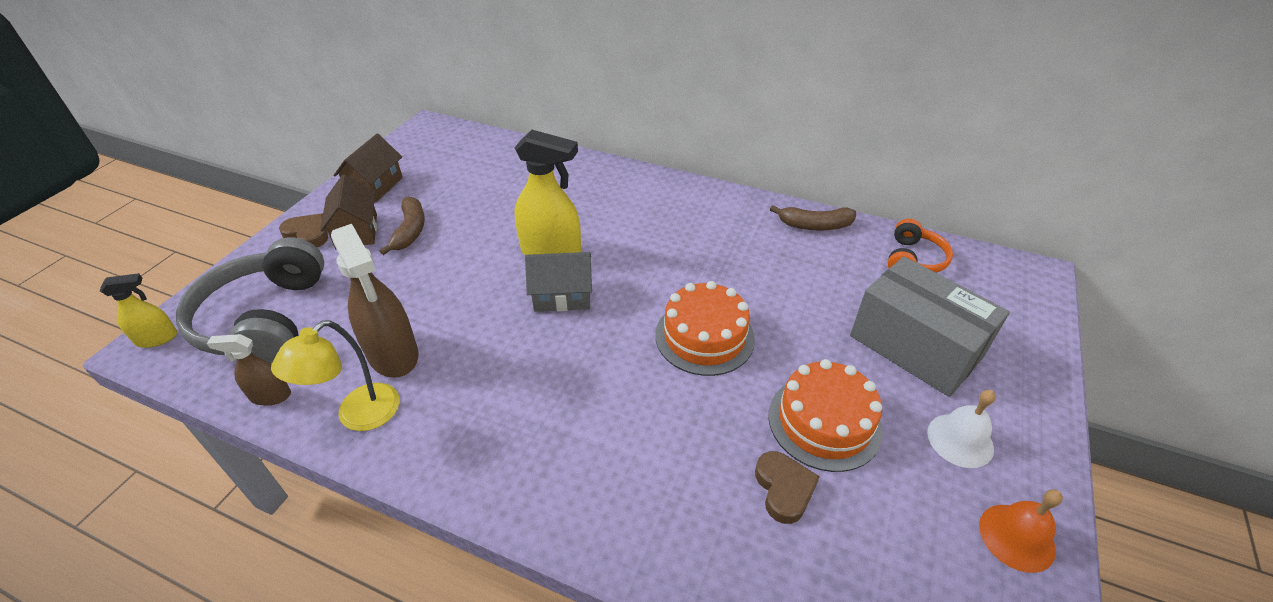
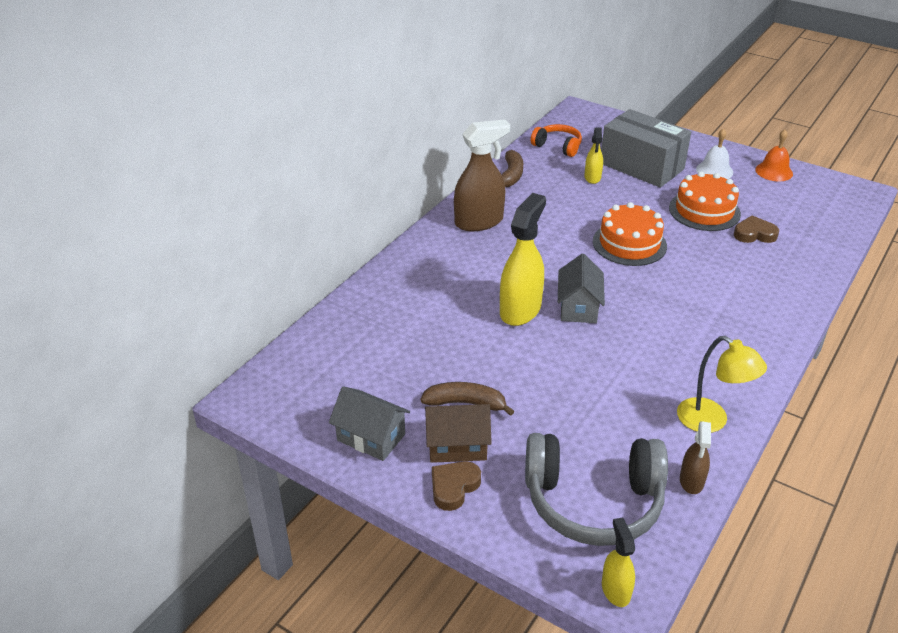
camera: 80 degrees left, 5 degrees down
(375, 186) = (371, 437): brown house -> grey house
(393, 354) = (643, 405): brown spray bottle -> brown spray bottle (479, 222)
(851, 296) = (592, 177): none -> yellow spray bottle
(915, 346) = (641, 166): grey box -> grey box turned 75 degrees clockwise

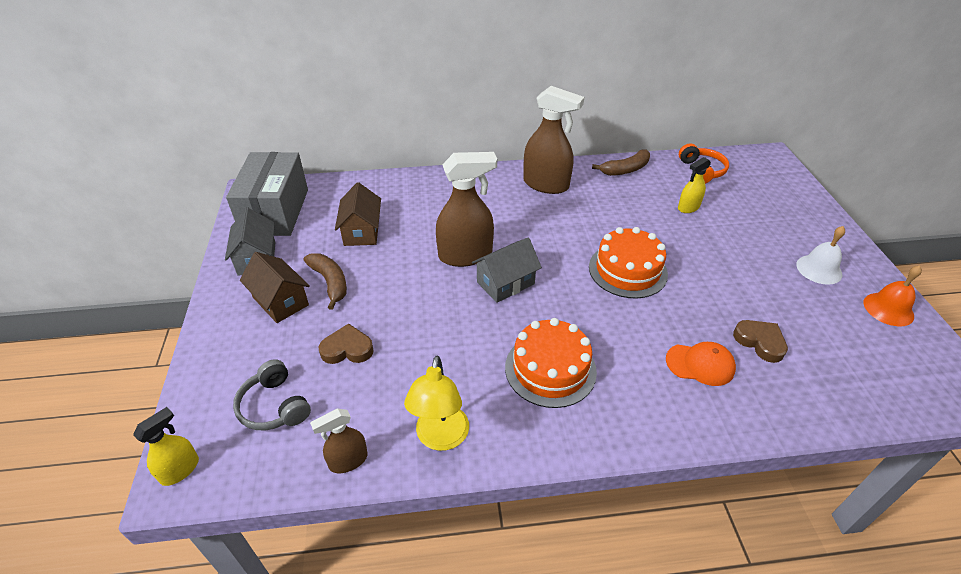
camera: 50 degrees right, 5 degrees up
(413, 352) = (362, 231): none -> brown house
(454, 487) = (235, 321): brown heart -> brown heart (347, 349)
(520, 310) = (465, 255): yellow spray bottle -> brown spray bottle
(593, 501) = (274, 406): grey headphones -> grey headphones, size x0.53
(641, 166) = (750, 224): grey box -> grey box (275, 211)
(704, 211) = (744, 292): orange cake -> orange cake (550, 369)
(750, 269) = (700, 364): none -> orange cap

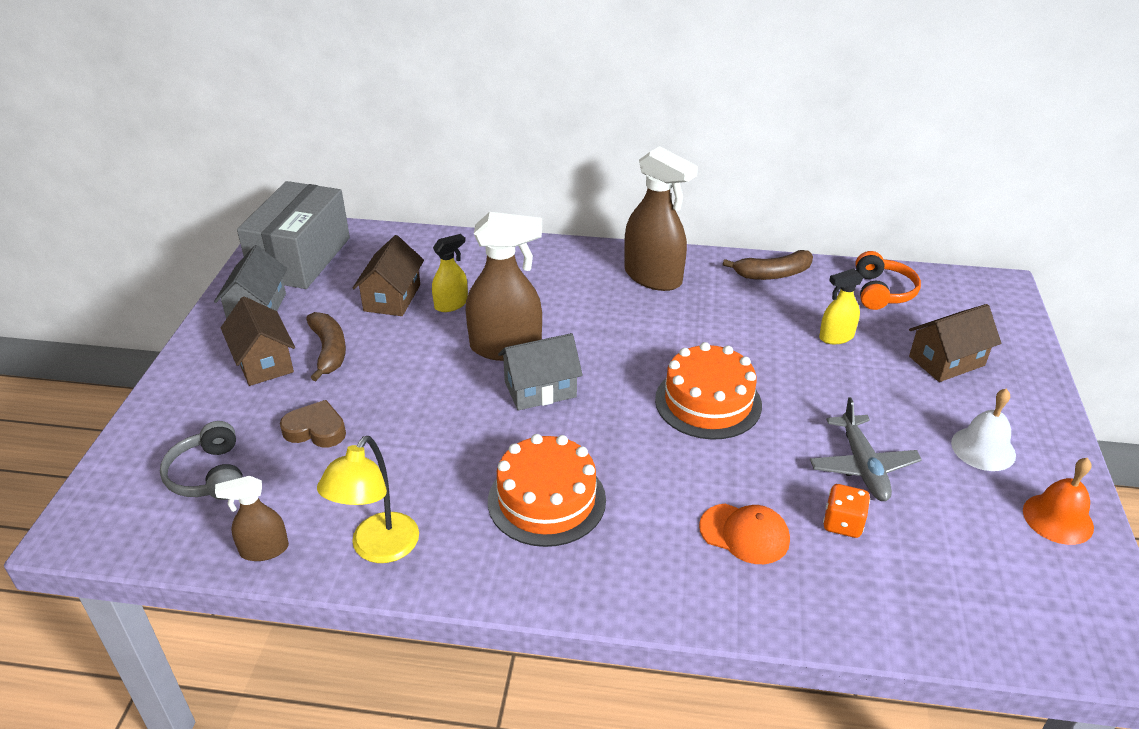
camera: 15 degrees right, 5 degrees down
(180, 470) = (85, 519): yellow spray bottle -> yellow spray bottle (451, 304)
(751, 297) = (862, 466): none -> grey plane
(760, 342) = (842, 523): brown heart -> orange dice
(765, 212) = (946, 361): none -> brown house

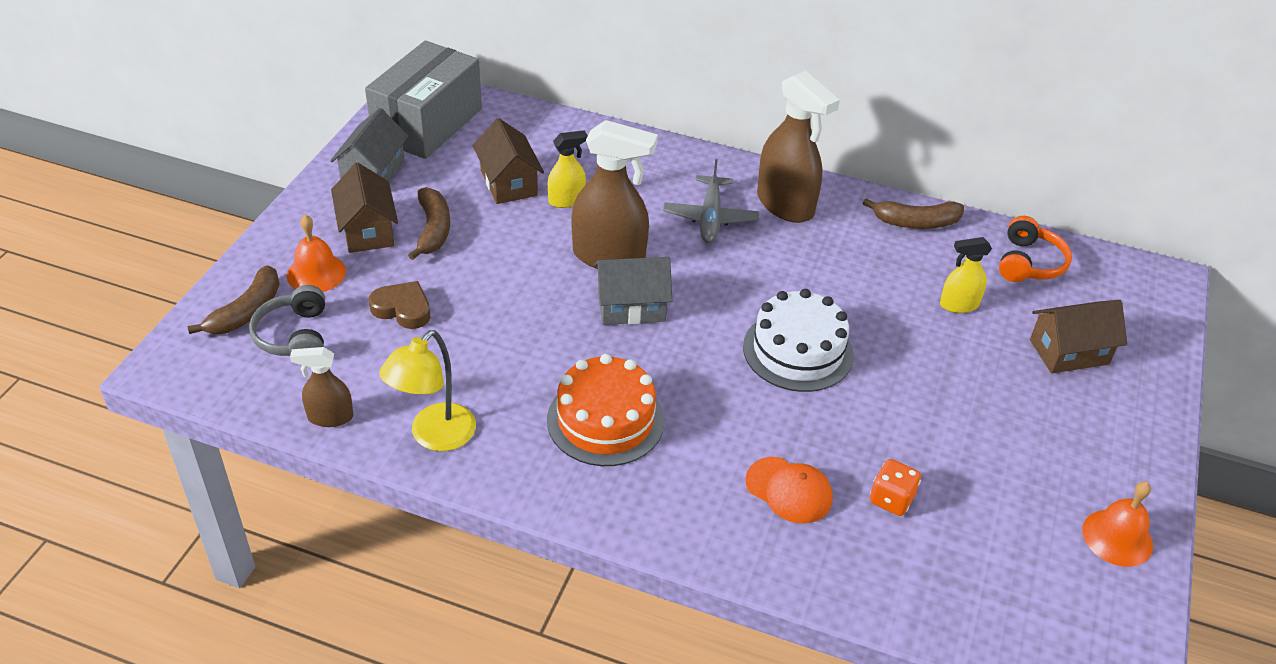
camera: 10 degrees right, 5 degrees up
(154, 460) = (246, 311): none -> brown banana
(219, 410) = (316, 273): none -> orange bell
(392, 298) = (509, 183): brown house -> brown house turned 45 degrees counterclockwise
(708, 402) = (798, 351): orange cake -> white cake
(862, 466) = (934, 446): grey plane -> grey plane (710, 218)
(983, 448) = (1069, 452): white bell -> none

